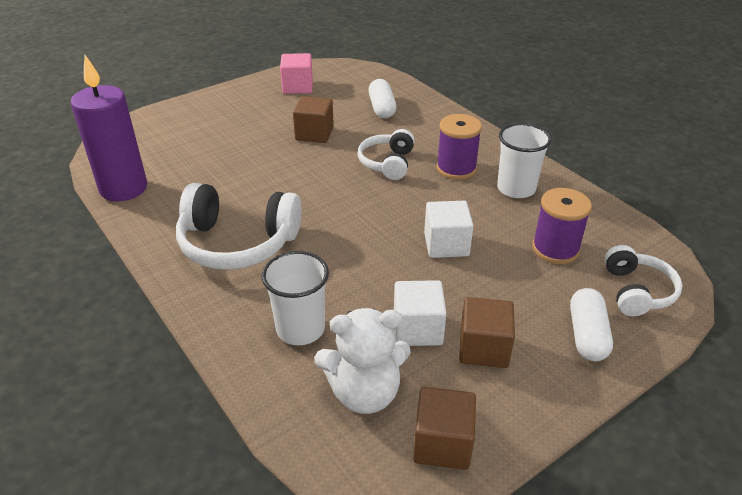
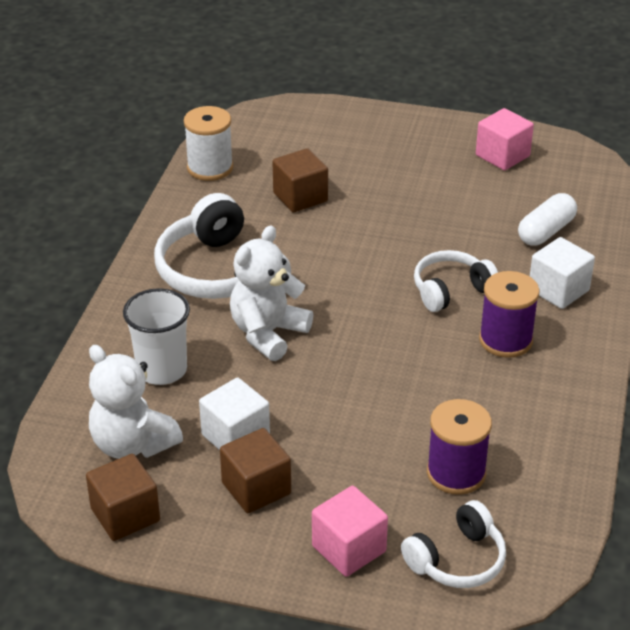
camera: 50 degrees right, 0 degrees up
(123, 188) = (210, 168): purple candle -> white spool
(314, 134) = (435, 216): brown cube -> brown cube (300, 197)
(330, 255) = (268, 333): none -> white teddy bear
(446, 244) = (370, 396): white cube -> white cube (558, 290)
(516, 188) = (526, 399): white cup -> none
(587, 335) = (349, 549): white capsule -> pink cube

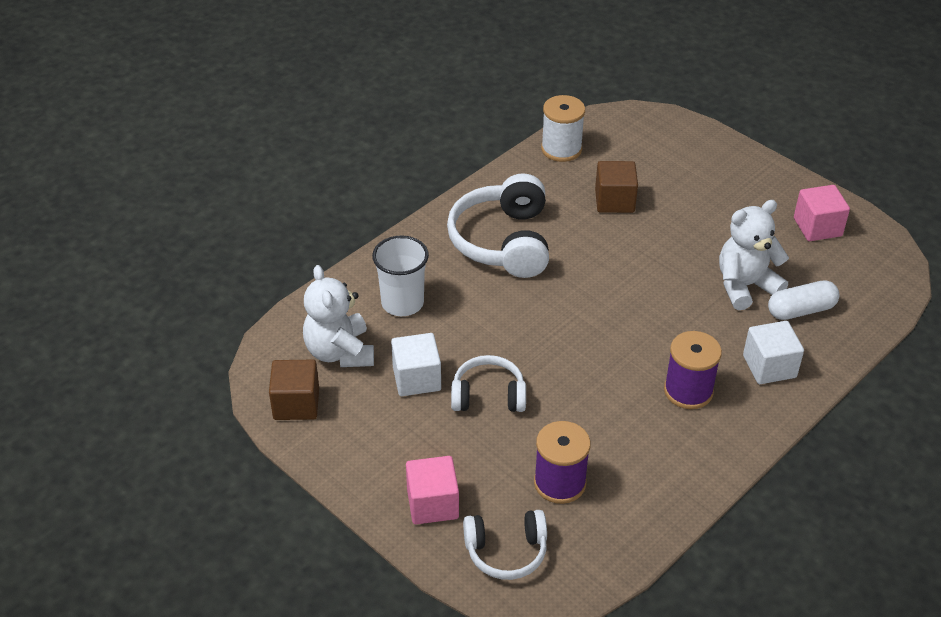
camera: 30 degrees right, 5 degrees up
(256, 488) = (401, 426): brown cube -> none
(268, 333) = (502, 306): white teddy bear -> white teddy bear (745, 286)
(451, 290) = (676, 329): white headphones -> white headphones (488, 395)

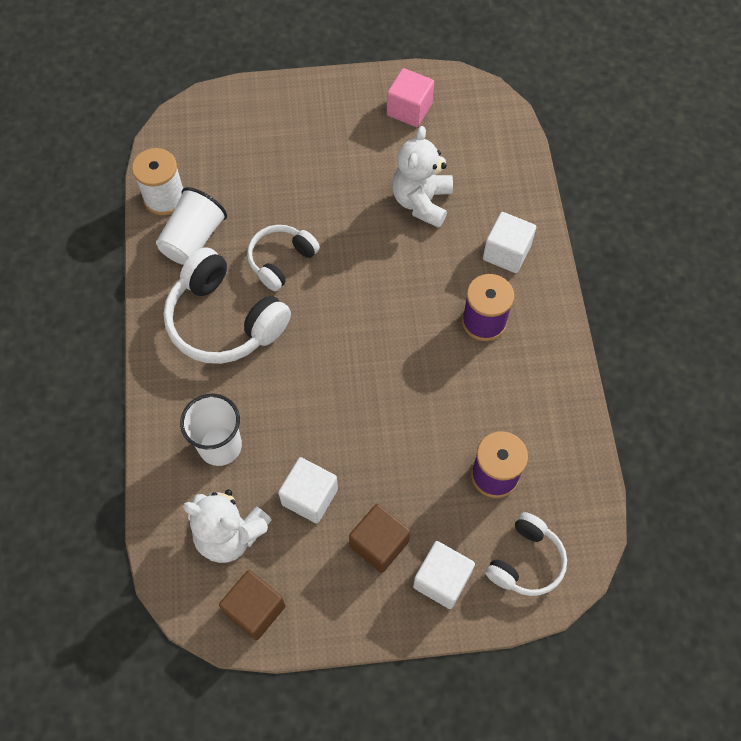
camera: 50 degrees left, 20 degrees up
(432, 504) = (442, 580): pink cube -> white cube
(488, 395) = (372, 458): white headphones -> white headphones (281, 261)
(547, 184) = (193, 239): none -> white cup
(614, 201) = (257, 210): brown cube -> brown cube (379, 544)
(801, 310) = (474, 189): white capsule -> none

